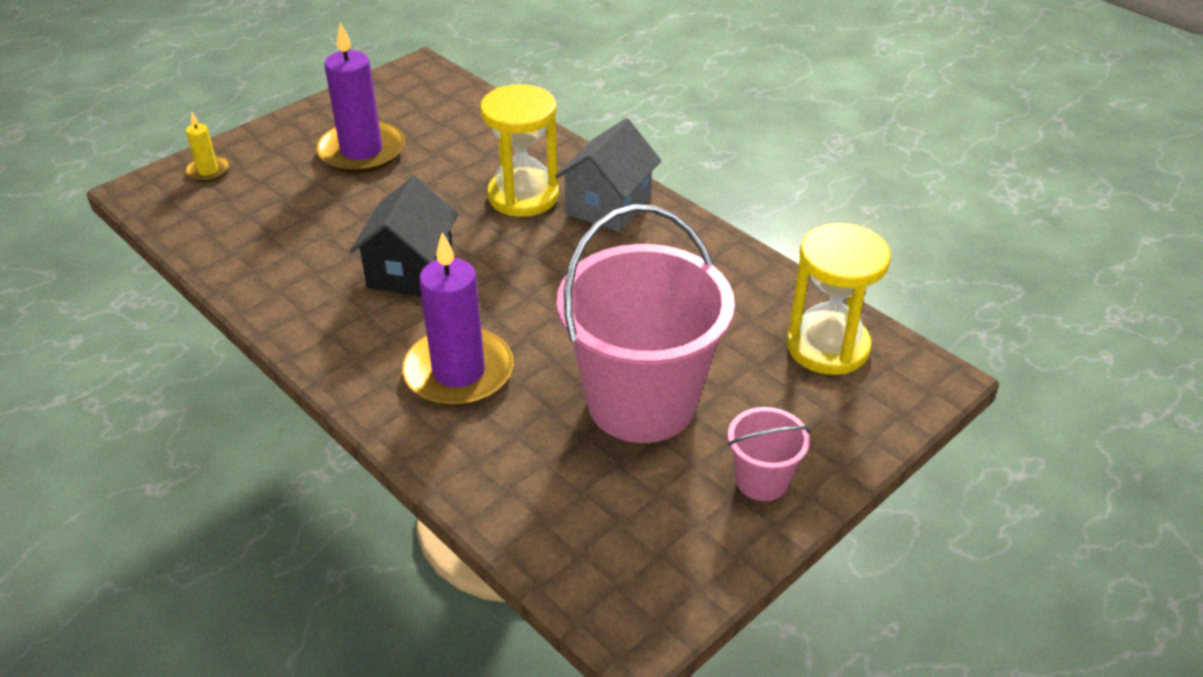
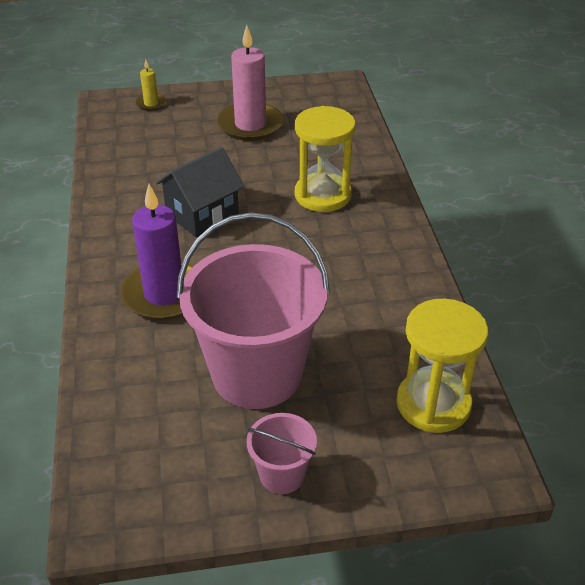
camera: 35 degrees right, 0 degrees up
(361, 151) = (250, 125): purple candle -> pink candle
(608, 206) = (374, 226): grey house -> none

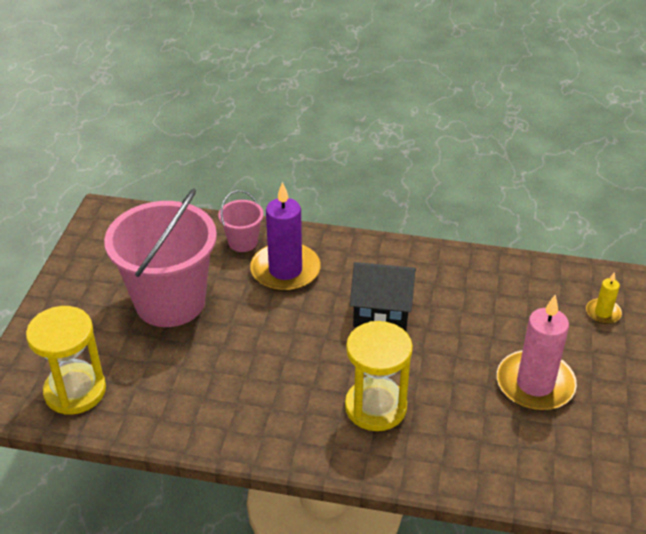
camera: 110 degrees right, 0 degrees up
(202, 214) = (382, 312): black house -> black house turned 60 degrees counterclockwise
(282, 475) = (77, 293): pink bucket -> pink bucket (243, 242)

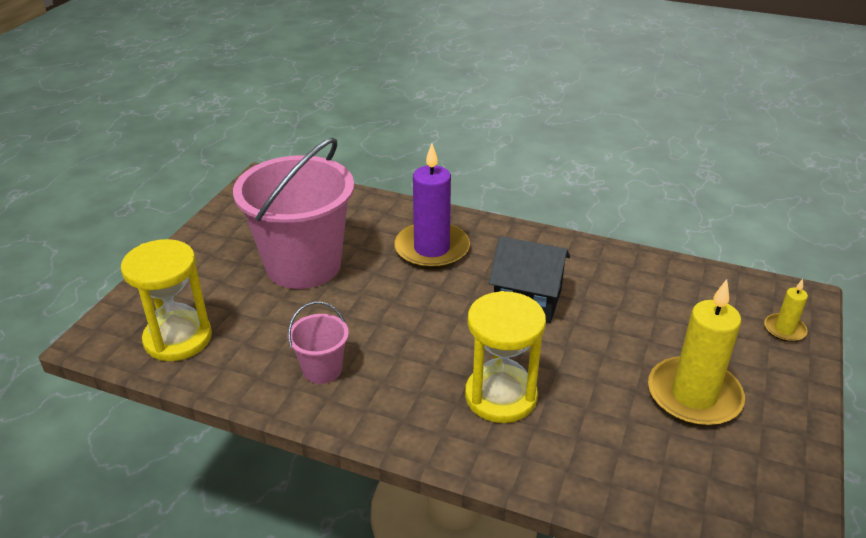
camera: 10 degrees right, 5 degrees down
(243, 242) = (394, 219): pink bucket -> pink bucket (322, 369)
(535, 384) = (694, 395): pink candle -> yellow candle

